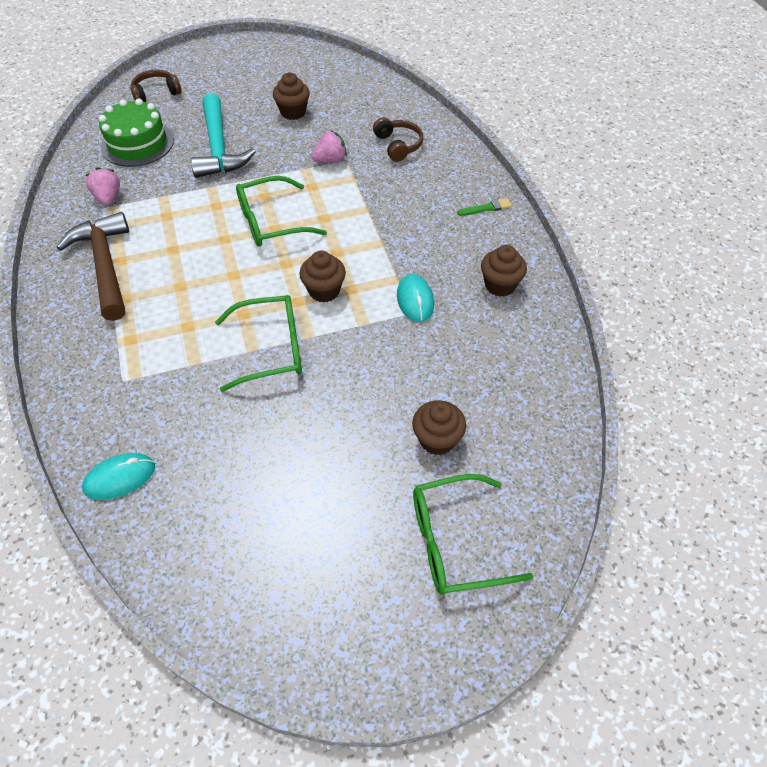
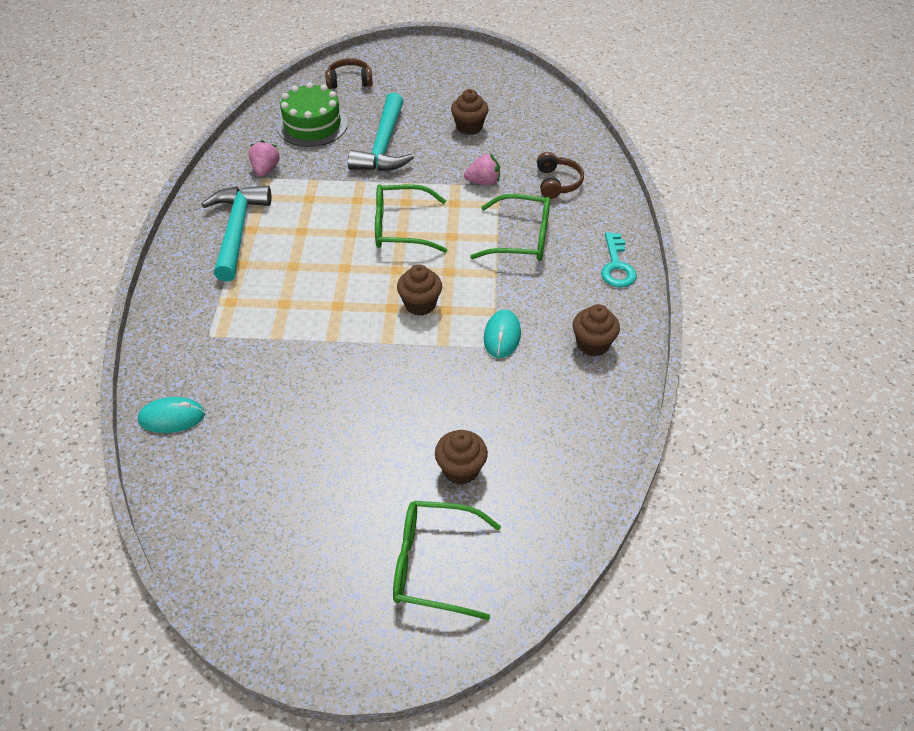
camera: 20 degrees right, 5 degrees down
(105, 265) = (237, 230): brown hammer -> turquoise hammer
(271, 349) = (348, 344): green glasses -> green glasses (521, 238)
(486, 208) = (616, 266): green brush -> turquoise key

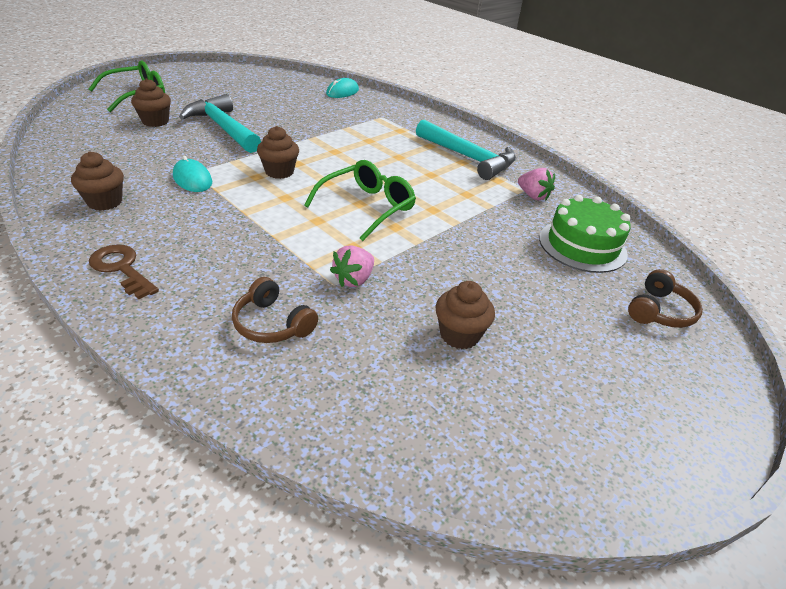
camera: 130 degrees right, 10 degrees down
(384, 146) = (496, 262): turquoise hammer -> turquoise hammer (223, 128)
(521, 238) = (250, 247): green glasses -> none
(616, 266) = (122, 268): turquoise key -> brown key

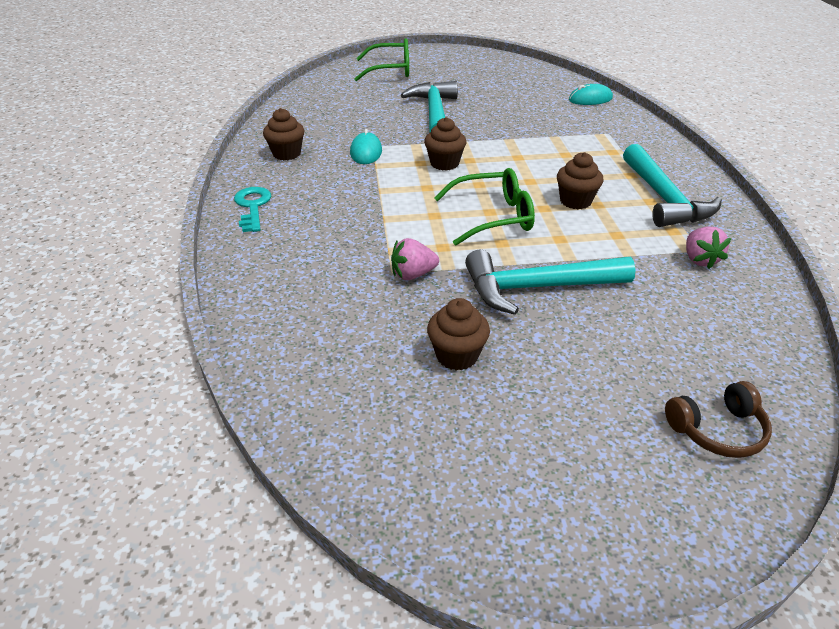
camera: 40 degrees right, 0 degrees up
(122, 268) = (253, 207): brown key -> turquoise key
(155, 121) = (383, 96): brown cupcake -> brown cupcake (575, 201)
(272, 323) = (314, 284): brown headphones -> none
(458, 254) = (537, 288): none -> turquoise hammer
(582, 246) = (700, 329): green cake -> none

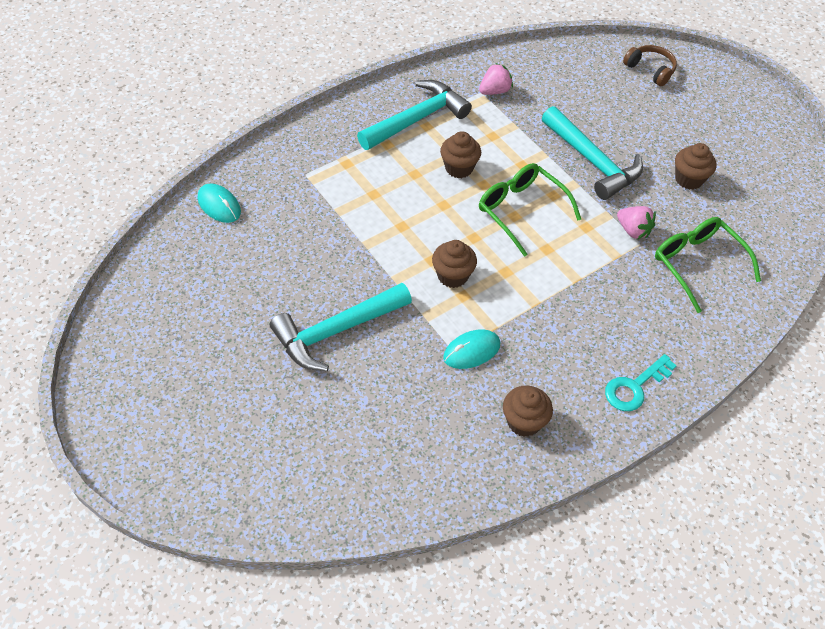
camera: 120 degrees left, 15 degrees up
(390, 70) = (215, 442): green glasses -> green glasses (697, 264)

